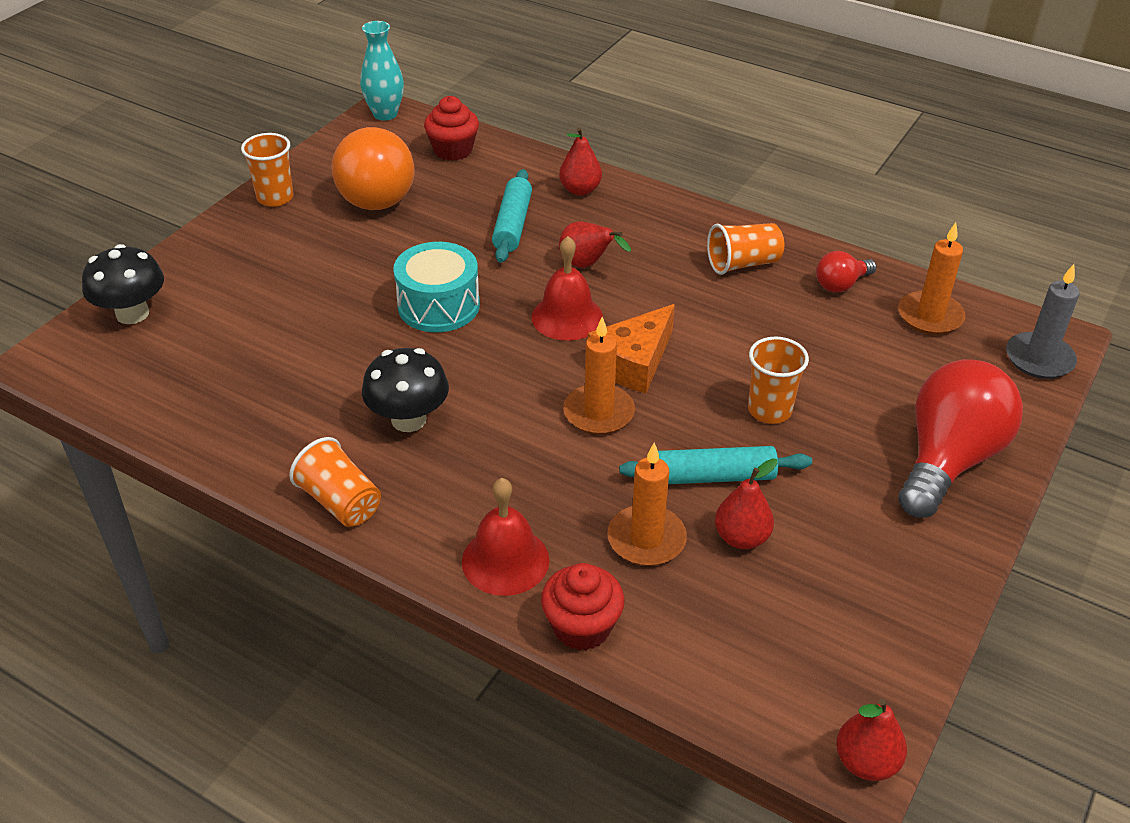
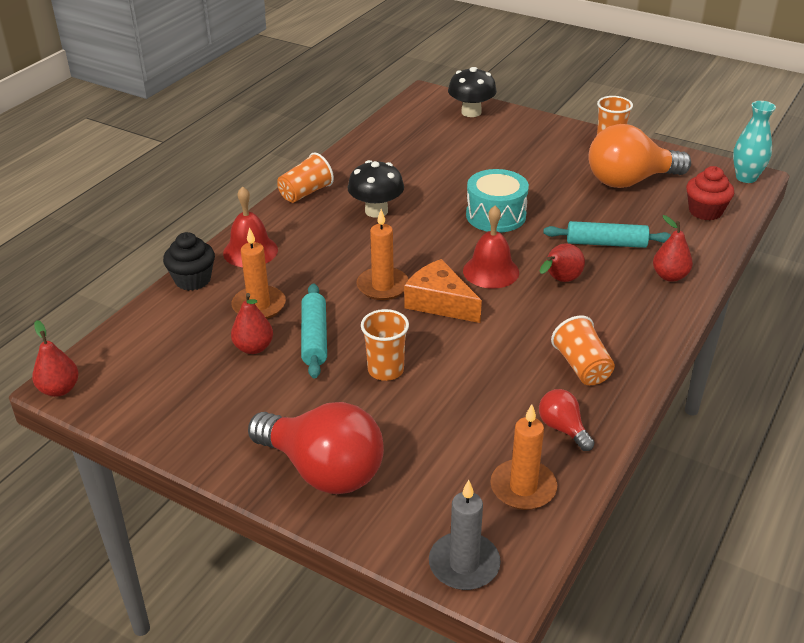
camera: 90 degrees right, 5 degrees down
(582, 627) = (193, 280): red cupcake -> black cupcake

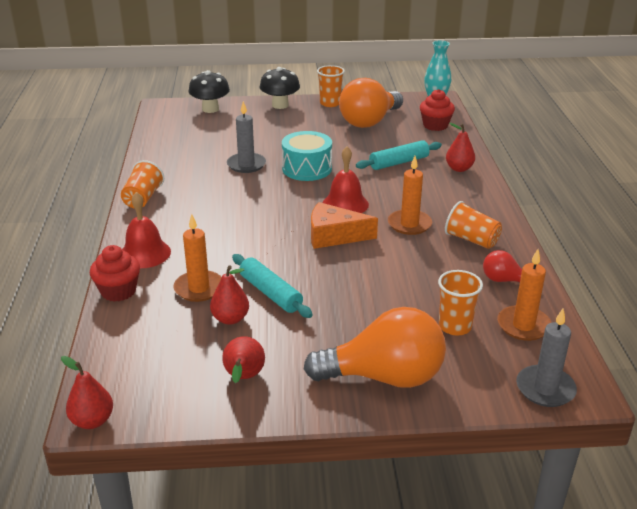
camera: 35 degrees left, 5 degrees down
(193, 280) = (118, 291): black cupcake -> red cupcake
(323, 470) = (384, 377): red light bulb -> orange light bulb
(376, 211) = (215, 193): black mushroom -> black mushroom (280, 105)
(382, 286) = (280, 240): orange candle -> orange candle (409, 224)
(385, 370) = (349, 293): orange cup -> orange cup (455, 326)
(439, 189) = (246, 165): none -> grey candle
(560, 280) = (397, 194): red pear -> red pear (243, 378)

